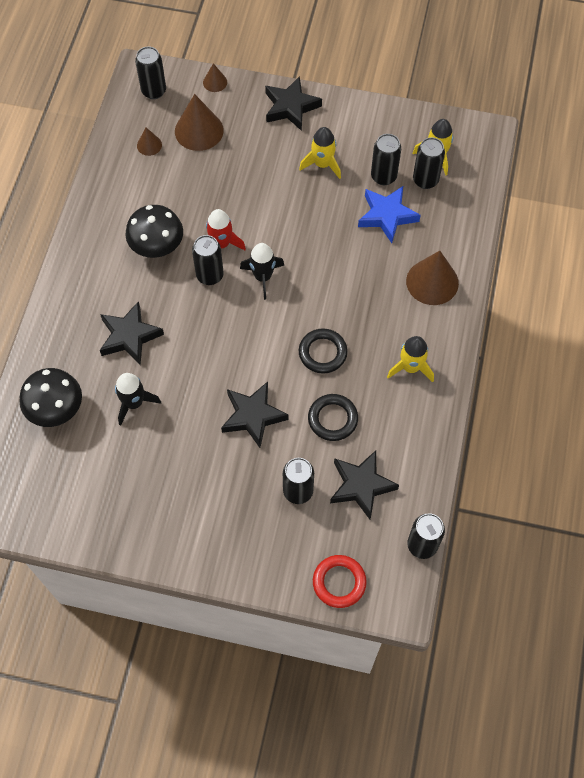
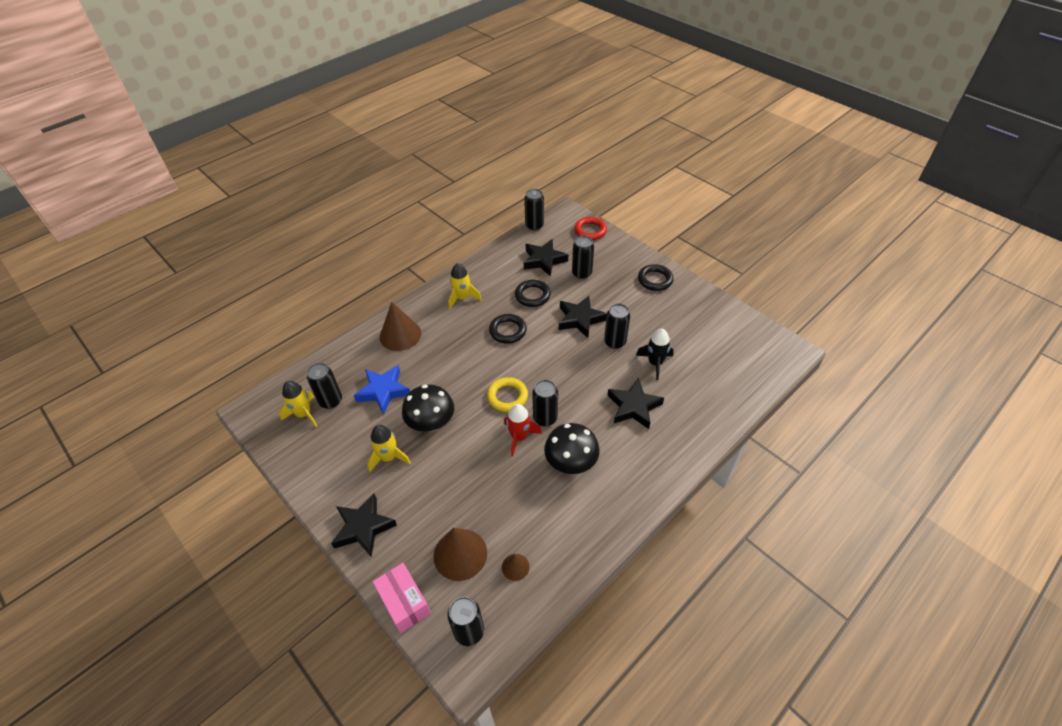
camera: 145 degrees left, 15 degrees down
(56, 409) = (714, 385): black mushroom -> black mushroom (431, 423)
(198, 536) = (655, 280): none -> black ring
(215, 82) = (404, 602): brown cone -> pink box
(263, 277) = (507, 396): black rocket -> yellow ring
(383, 176) = (355, 421): black can -> black can (615, 342)

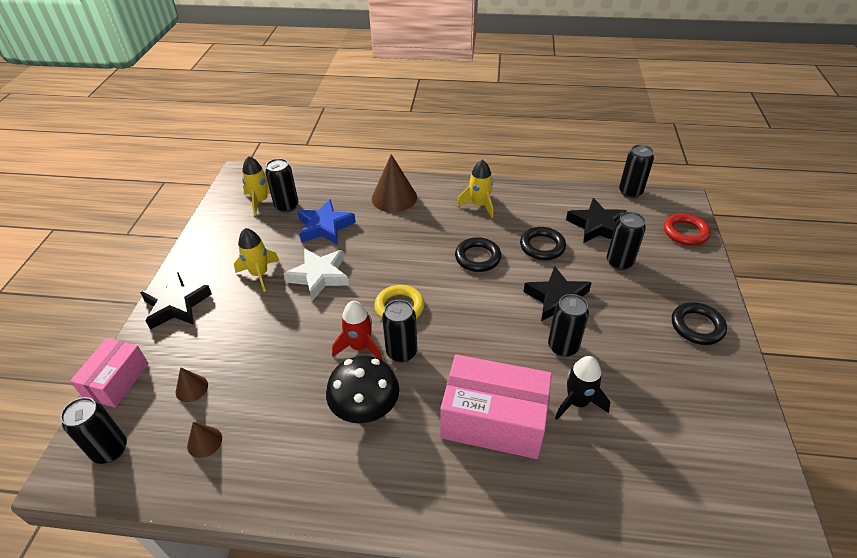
camera: 50 degrees right, 5 degrees down
(431, 423) = (319, 276): black mushroom -> white star
(460, 554) = (191, 388): brown cone -> brown cone, size x0.51
(634, 407) = (493, 420): black star -> pink box

